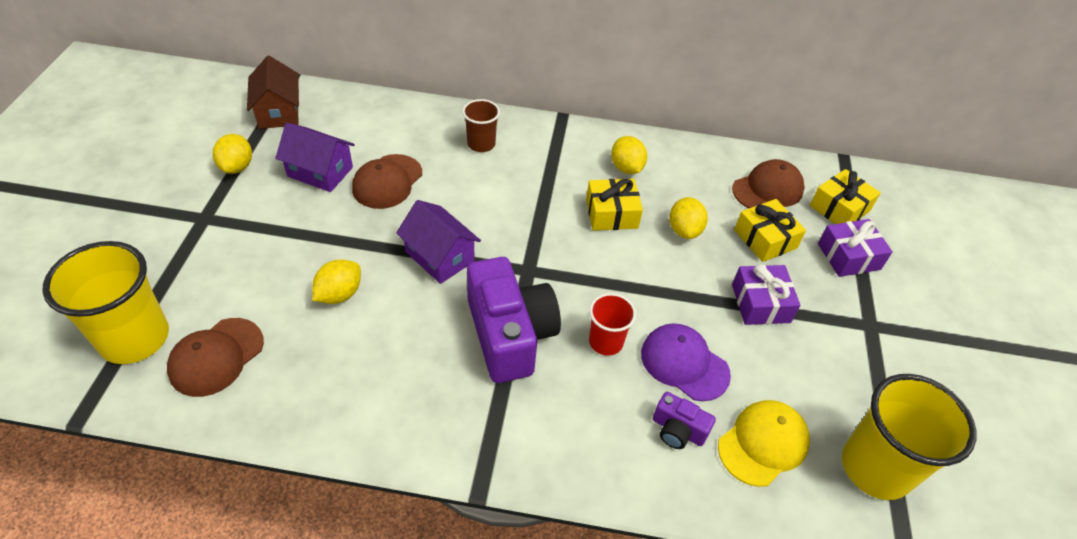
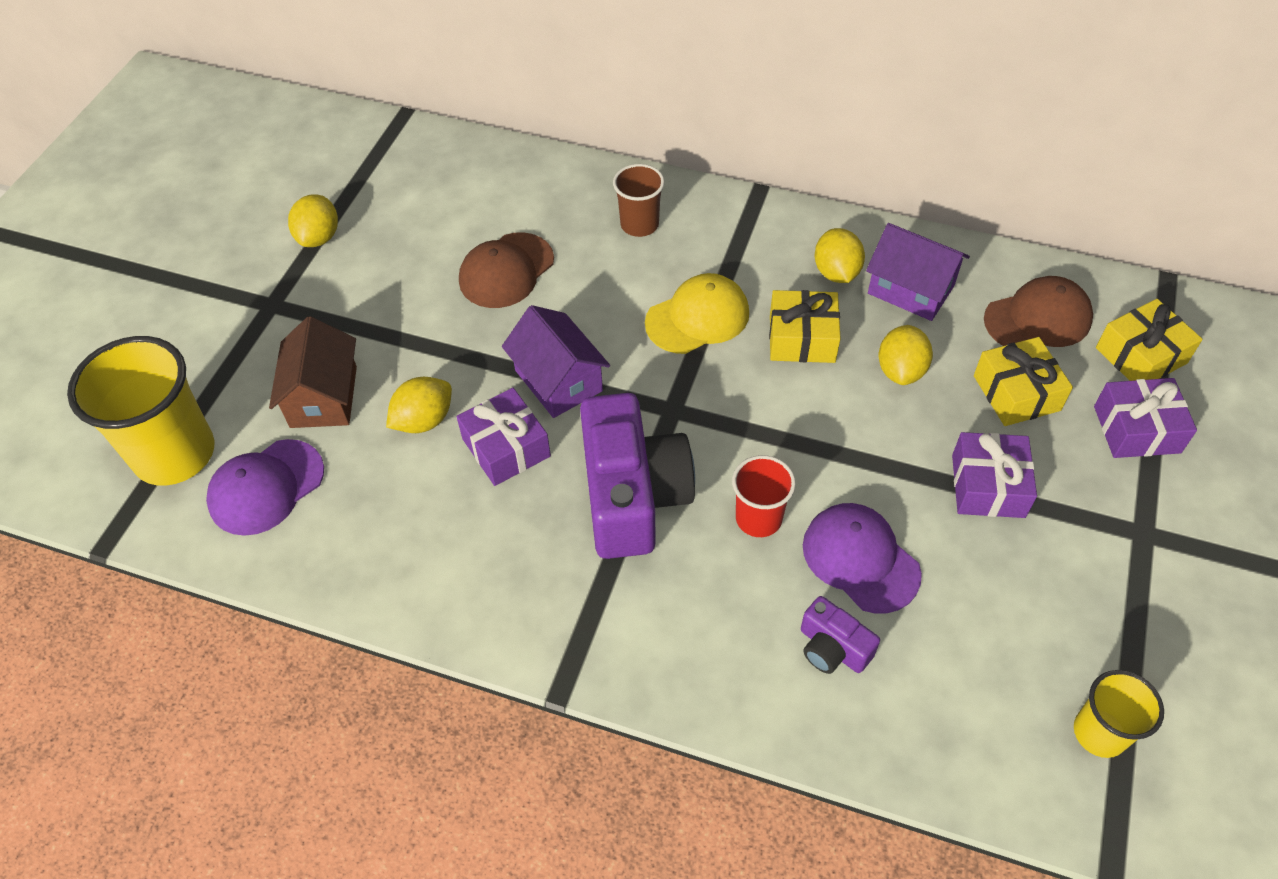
camera: 15 degrees right, 5 degrees up
(216, 357) = (266, 487): brown cap -> purple cap
(278, 112) = (380, 163): brown house -> brown house (323, 397)
(320, 172) = (422, 251): purple house -> purple house (911, 289)
(407, 308) = (506, 447): none -> purple gift
(763, 444) = (946, 680): yellow cap -> yellow cap (697, 318)
(875, 467) = (1099, 733): yellow cup -> yellow cup, size x0.54

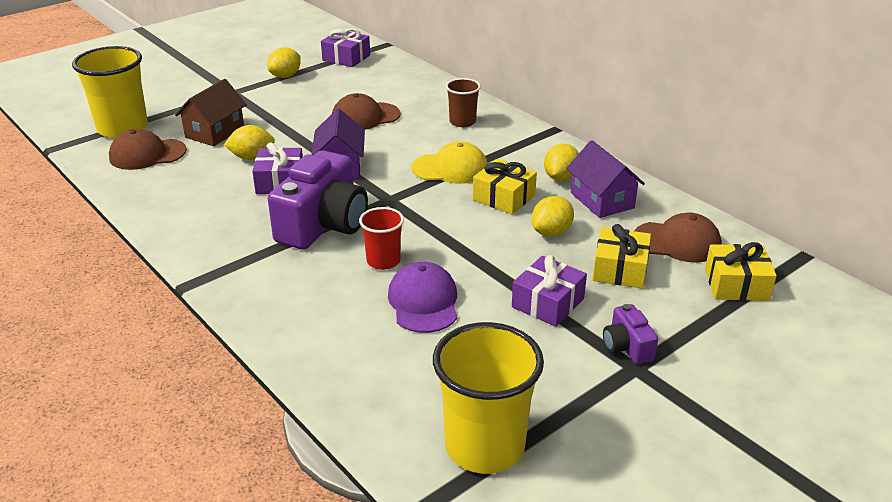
camera: 30 degrees right, 20 degrees down
(266, 487) = (147, 154): purple cap -> brown cap
(832, 648) = (358, 332): purple camera -> purple camera (627, 347)
(1099, 733) = (484, 446): yellow cup -> yellow cup, size x1.84
(1136, 429) = (690, 317): purple gift -> purple gift (346, 58)

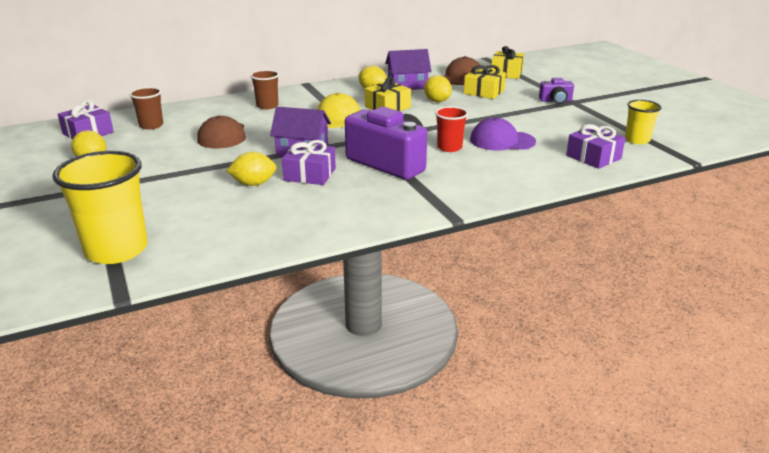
camera: 75 degrees left, 5 degrees down
(147, 154) = (198, 235): brown cap -> none
(215, 132) = (183, 199): brown house -> none
(252, 157) = (254, 184): yellow lemon -> yellow lemon turned 75 degrees clockwise
(376, 78) = (151, 125): none -> brown cup
(484, 446) = (637, 140): yellow cup -> yellow cup, size x0.54
(548, 303) = (511, 111): purple gift -> purple gift (593, 157)

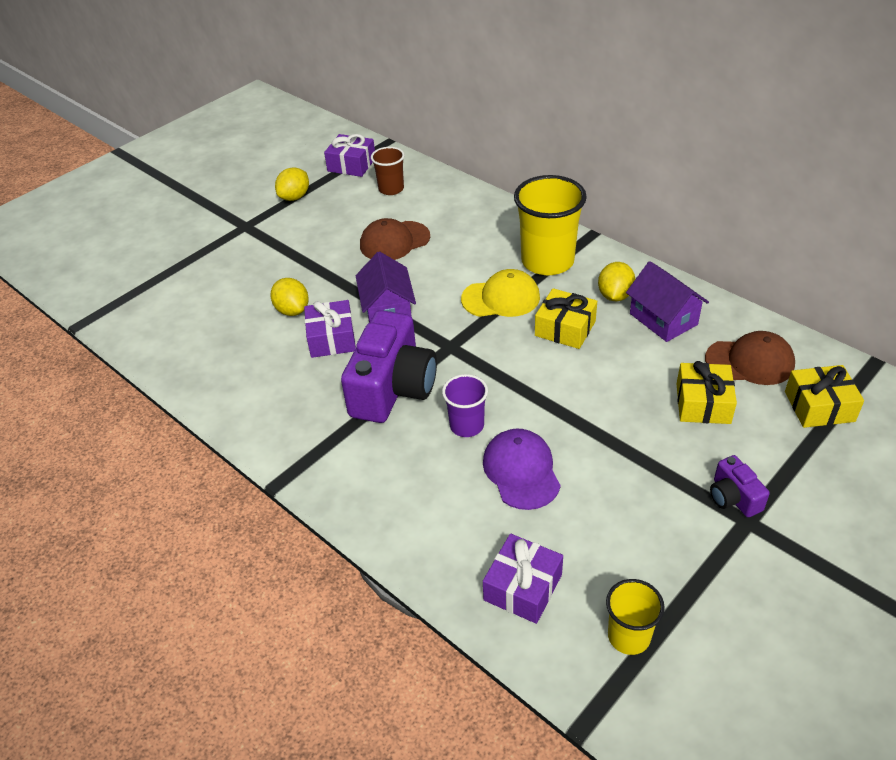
camera: 70 degrees right, 15 degrees up
(116, 250) = (144, 289): yellow cup -> yellow cup (547, 261)
(267, 106) = (496, 235): brown cup -> none
(437, 101) = (624, 366): yellow lemon -> none
(449, 147) = (467, 425): red cup -> purple cup

